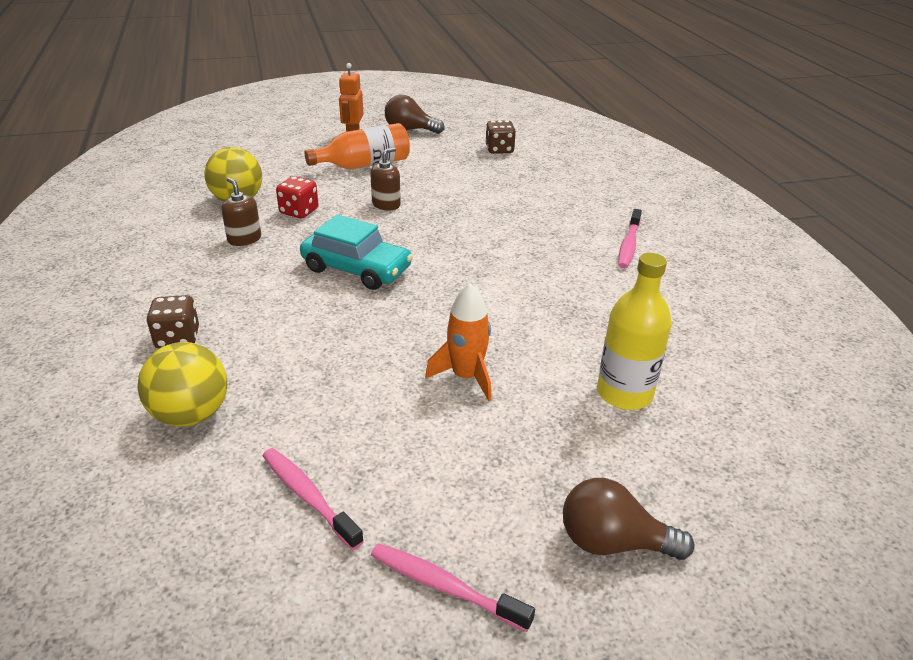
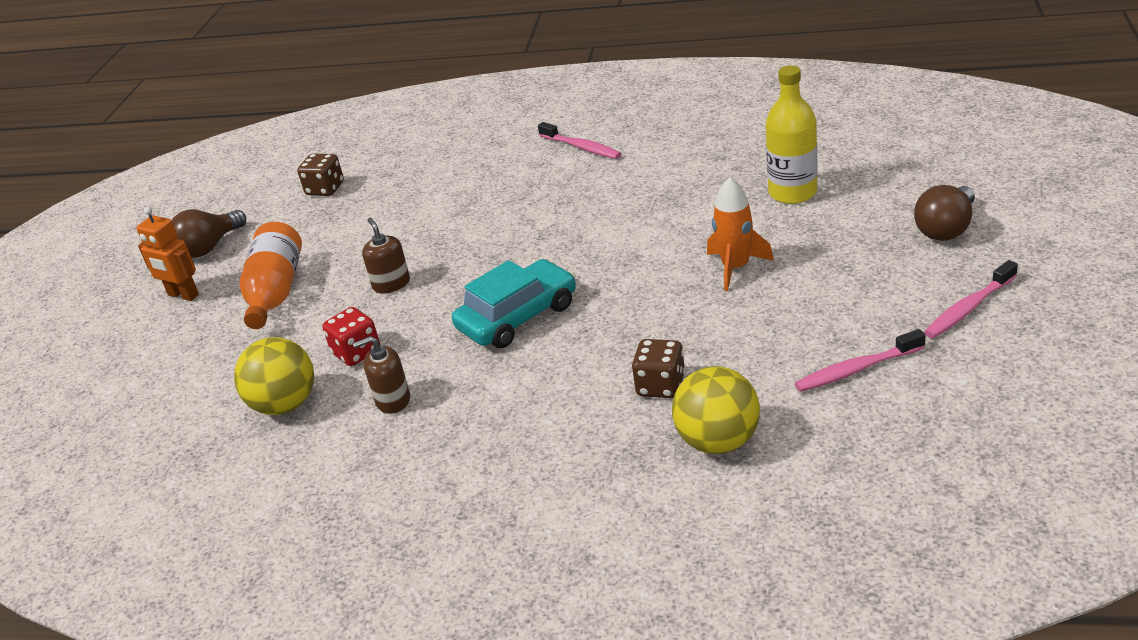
camera: 60 degrees left, 0 degrees up
(178, 338) = (579, 454): brown dice -> brown dice (661, 386)

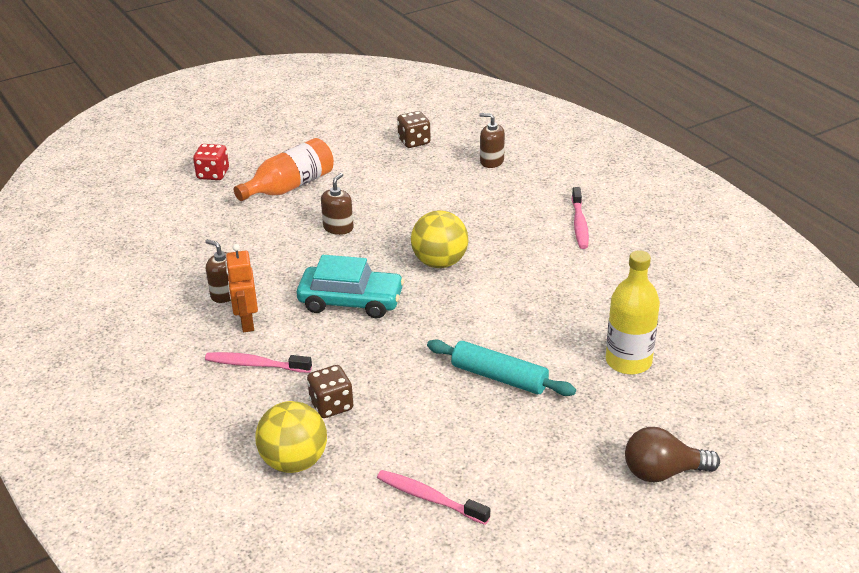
camera: 45 degrees right, 0 degrees up
(183, 295) = (256, 154): orange robot -> orange robot (247, 323)
(209, 247) = (311, 134): brown light bulb -> none
(285, 405) = (189, 254): yellow ball -> yellow ball (440, 262)
(357, 352) = (258, 253): red dice -> red dice (213, 174)
(424, 158) = (491, 161): none -> brown soap dispenser
(735, 268) = (499, 377): orange rocket -> turquoise rolling pin
(968, 308) = (561, 530): pink toothbrush -> pink toothbrush (255, 364)

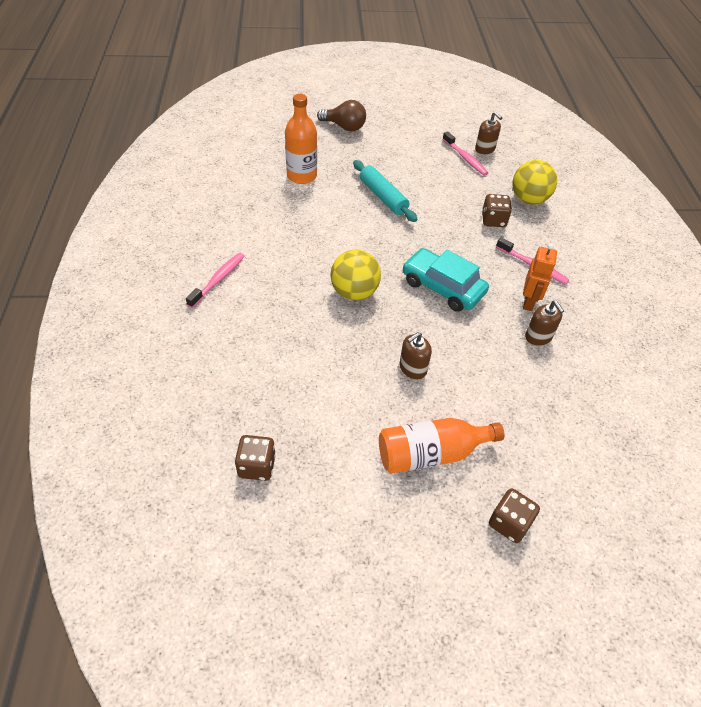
camera: 155 degrees left, 15 degrees up
(213, 174) = (509, 523): red dice -> brown dice
(491, 161) = (210, 390): brown soap dispenser -> brown soap dispenser (485, 149)
(628, 361) = (302, 176): yellow bottle -> orange bottle

